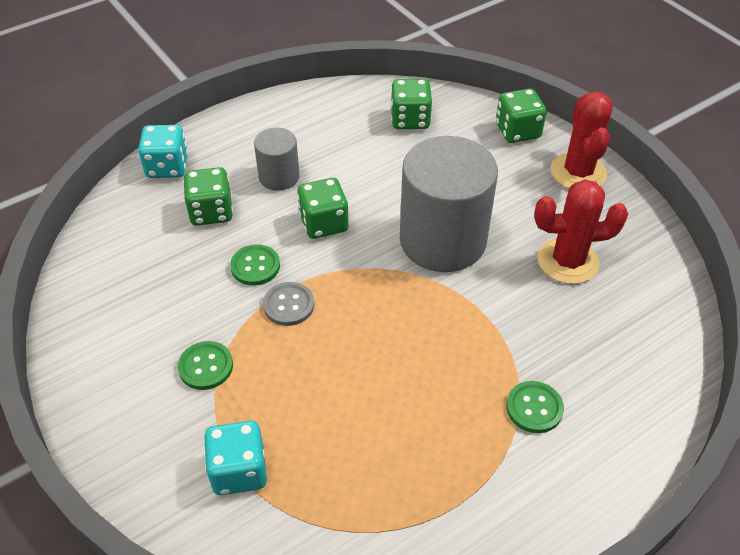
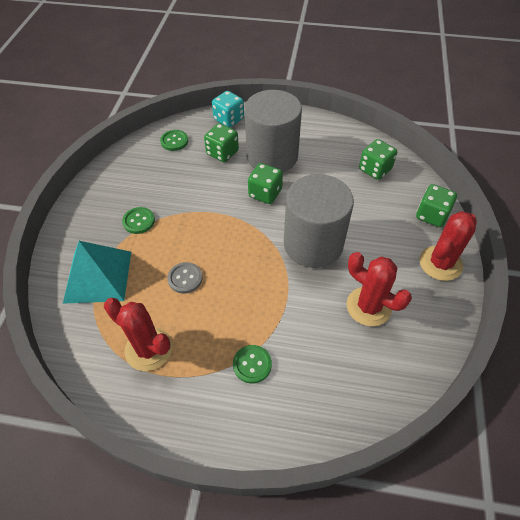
camera: 45 degrees right, 5 degrees up
(239, 471) = (98, 276): turquoise dice -> turquoise pyramid
(255, 266) = (210, 192): green button -> green button (174, 141)
(279, 176) = (272, 156): grey cylinder -> grey cylinder, size x1.99
(289, 305) = (203, 220): grey button -> grey button (185, 278)
(410, 492) = (149, 349): none -> red cactus

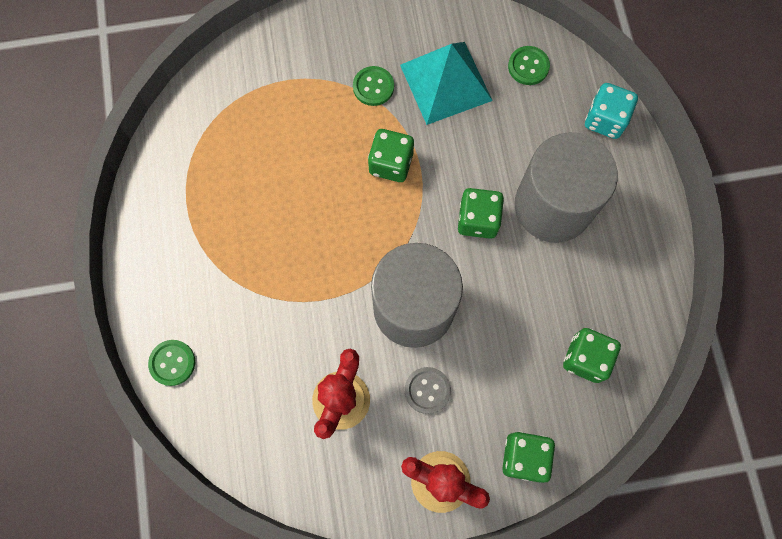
camera: 70 degrees right, 20 degrees up
(98, 276) = (280, 82): turquoise pyramid -> turquoise pyramid (445, 82)
(149, 349) = (210, 176): red cactus -> none
(185, 278) = (309, 175): grey button -> grey button (427, 390)
(222, 153) = (531, 137): green dice -> green dice (391, 163)
(252, 364) = (225, 288): green button -> green button (172, 363)

